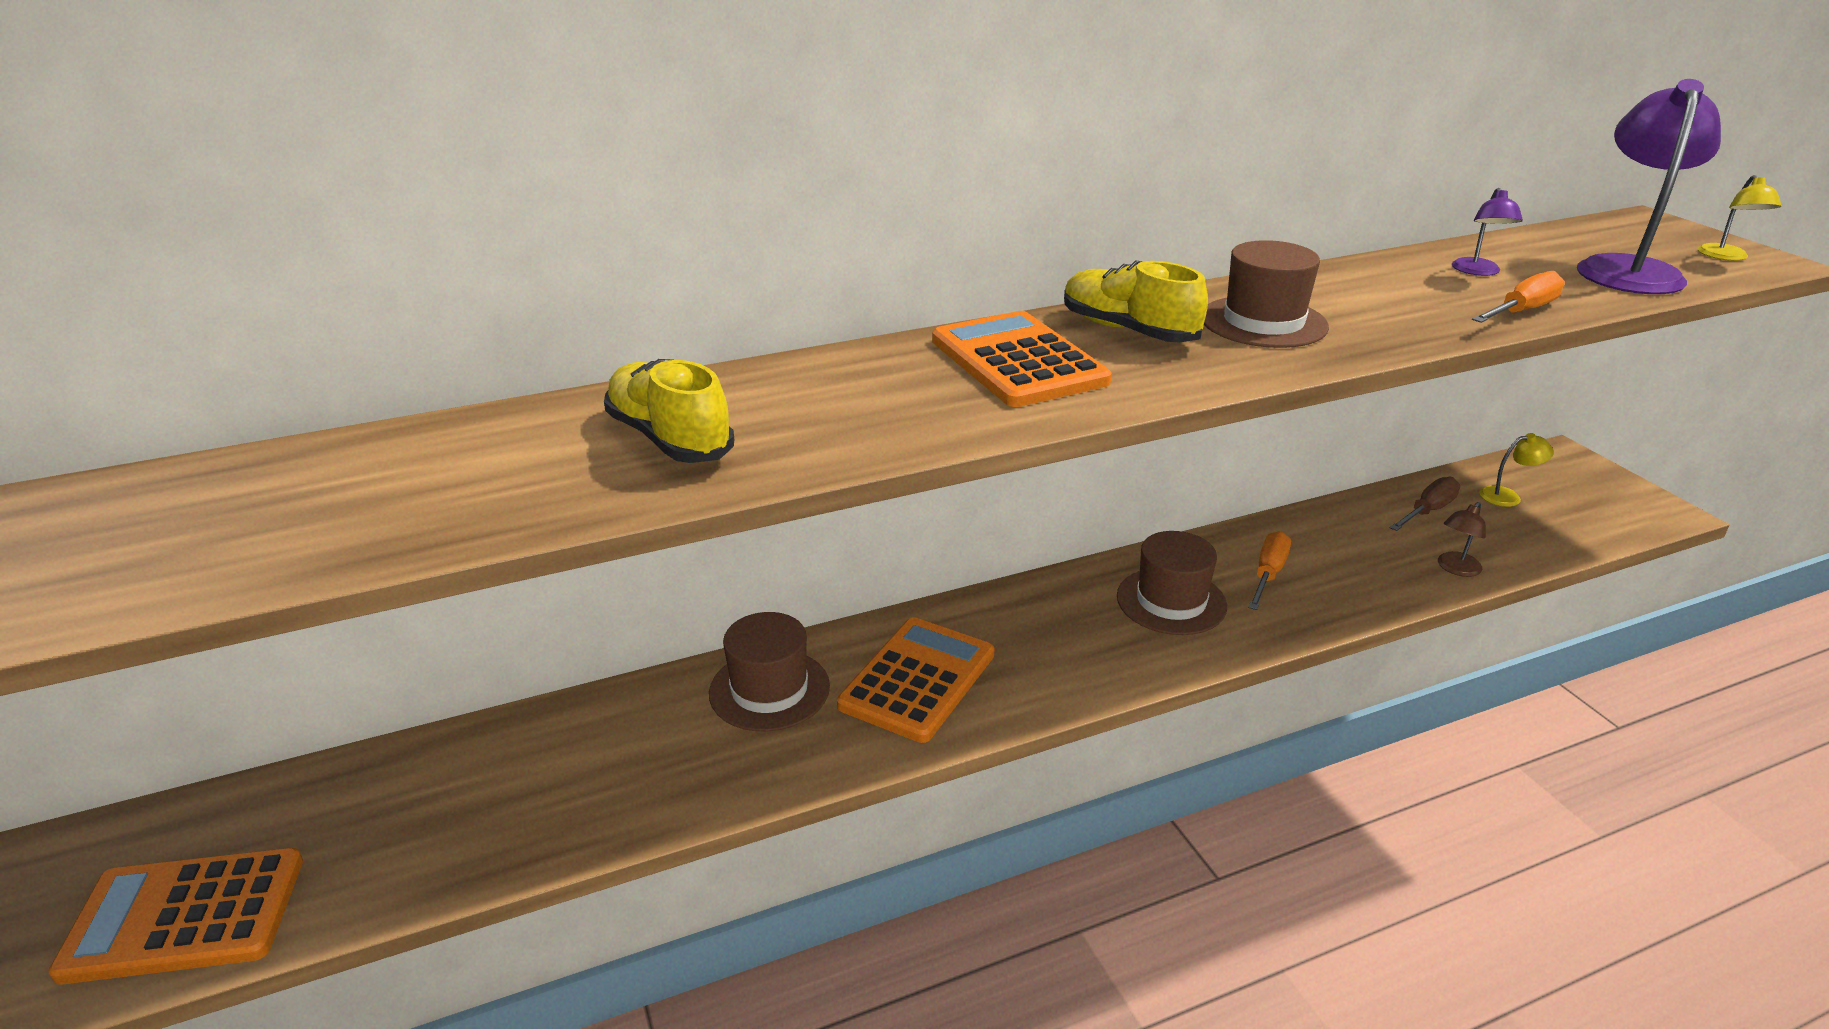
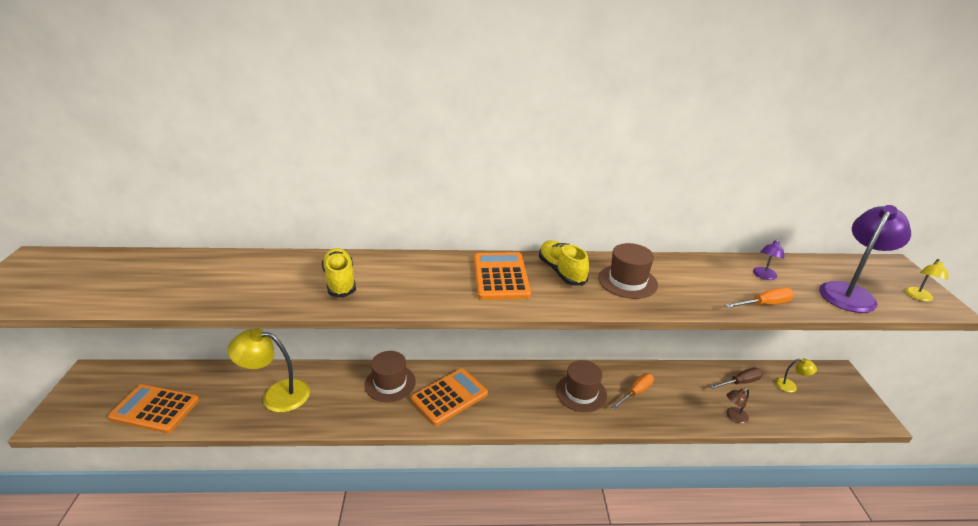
camera: 20 degrees right, 0 degrees up
(508, 789) = (276, 395): none -> yellow lamp

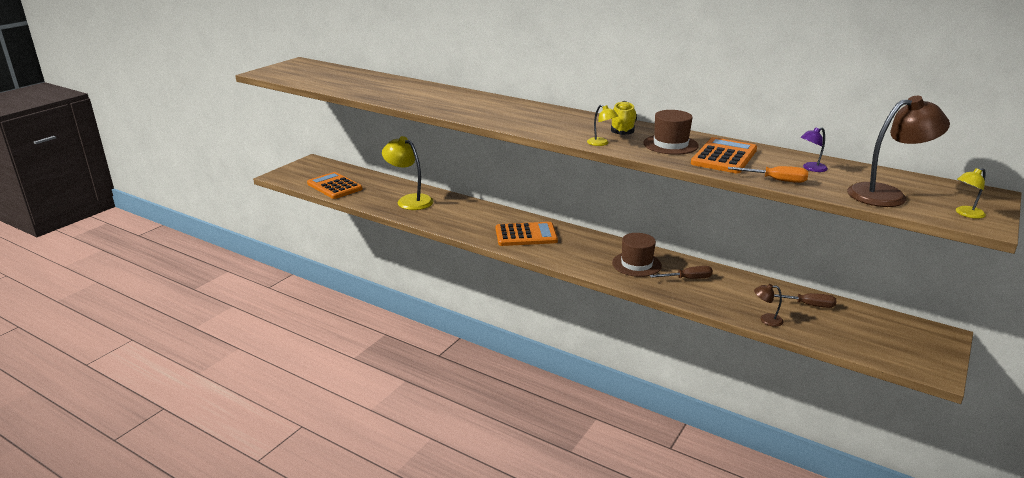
camera: 35 degrees right, 5 degrees down
(340, 281) = (456, 103): yellow shoe -> none
(390, 383) = (490, 216): brown hat -> none
(500, 276) = (570, 122): orange calculator -> orange calculator (724, 157)
(636, 392) = (688, 279): orange screwdriver -> brown screwdriver
(790, 386) = (863, 324): yellow lamp -> yellow lamp (601, 143)
(850, 292) = (887, 195): purple lamp -> brown lamp

